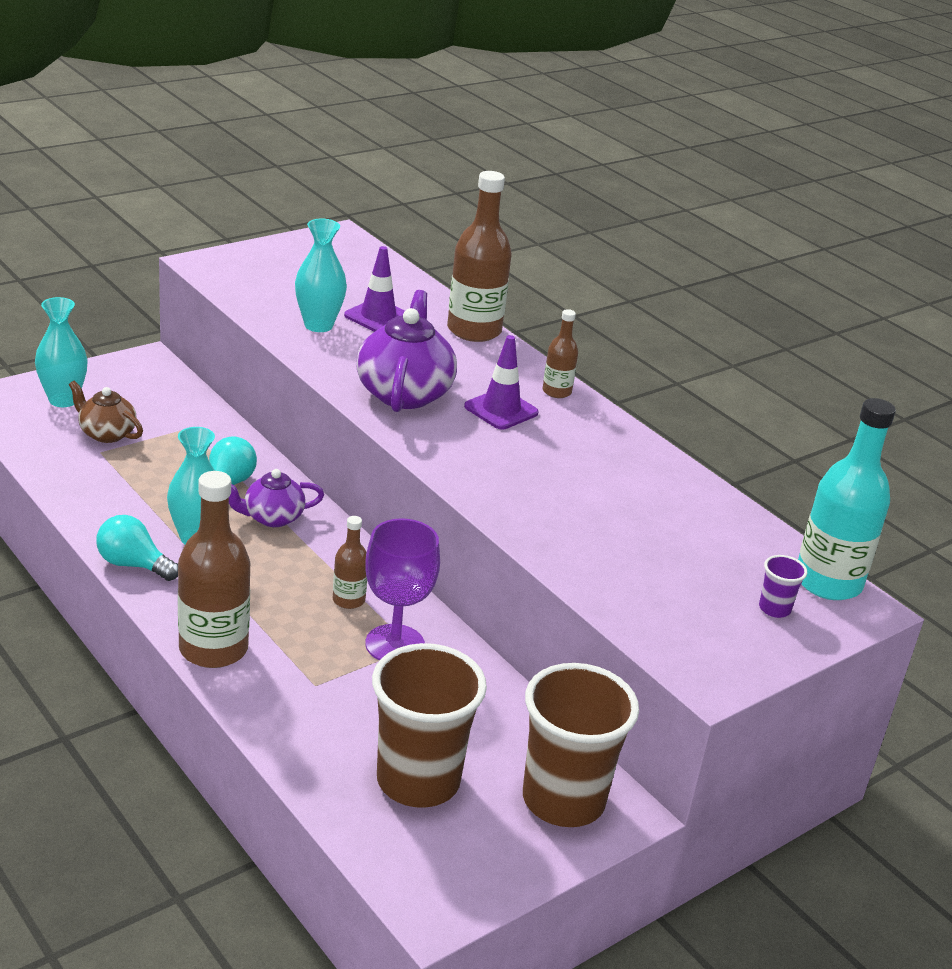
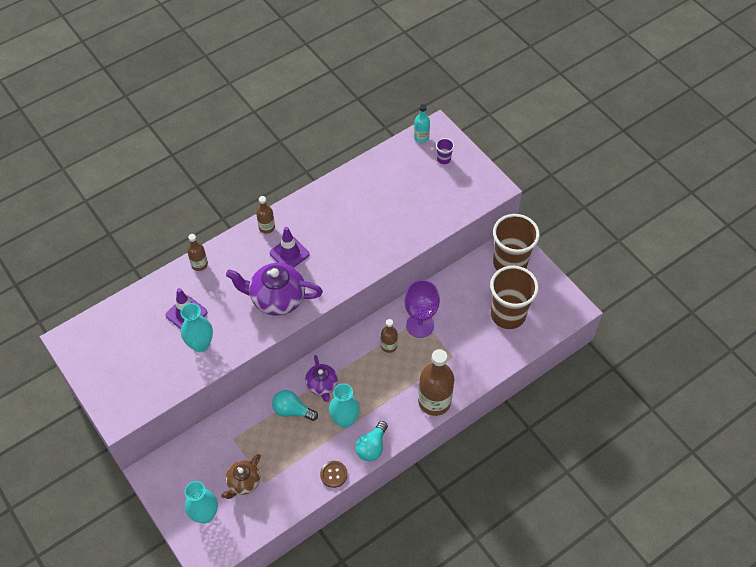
camera: 85 degrees left, 25 degrees up
(91, 520) = (333, 474): none -> brown button
(474, 330) = (199, 264): brown bottle -> brown bottle, size x0.51
(828, 582) = (421, 137): turquoise bottle -> turquoise bottle, size x0.51

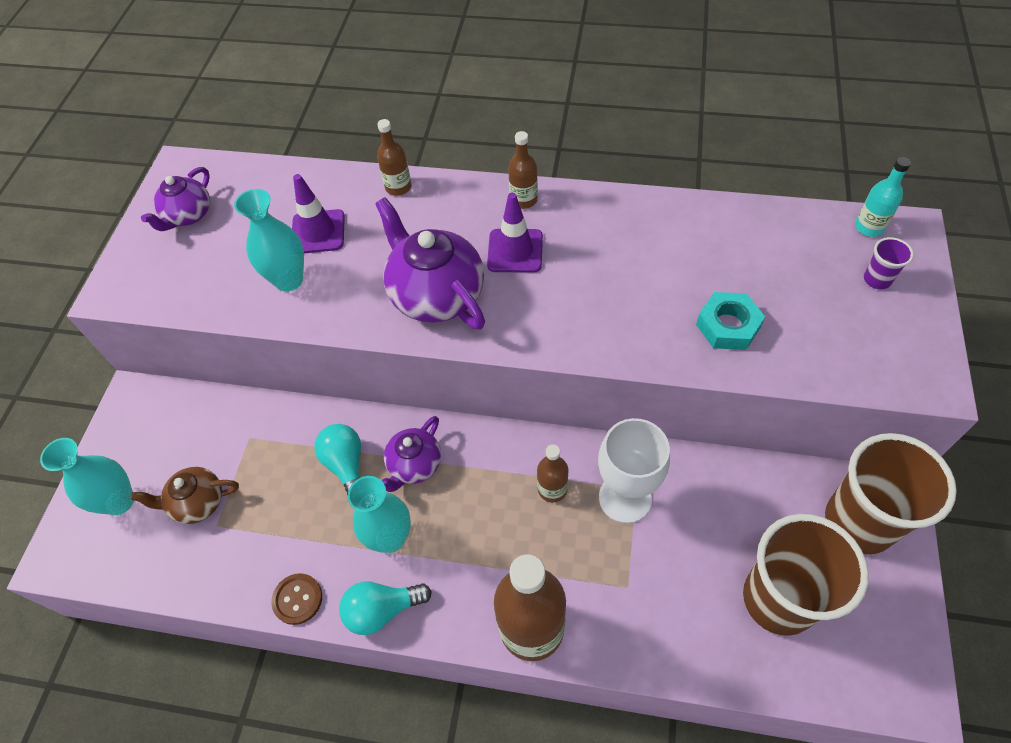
camera: 50 degrees right, 0 degrees up
(107, 357) = (188, 215): none -> purple teapot
(407, 220) = (728, 326): none -> turquoise nut
(420, 325) = (625, 498): purple goblet -> white goblet

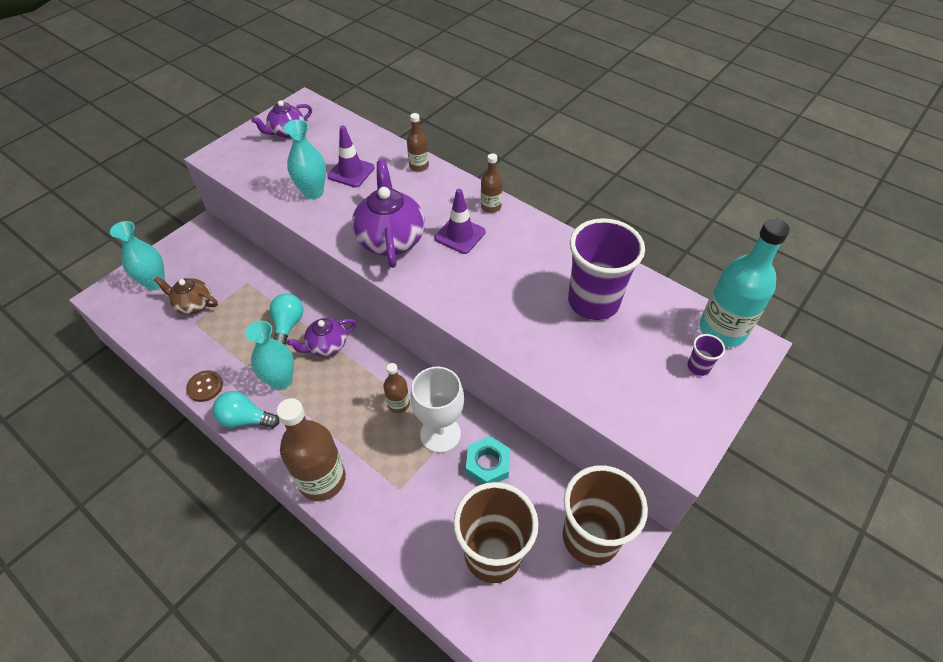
camera: 25 degrees right, 5 degrees down
(721, 260) = (593, 302): none -> purple cup
(728, 326) = (563, 345): turquoise nut -> turquoise nut (487, 464)
(869, 227) = (722, 330): turquoise bottle -> turquoise bottle, size x1.96

